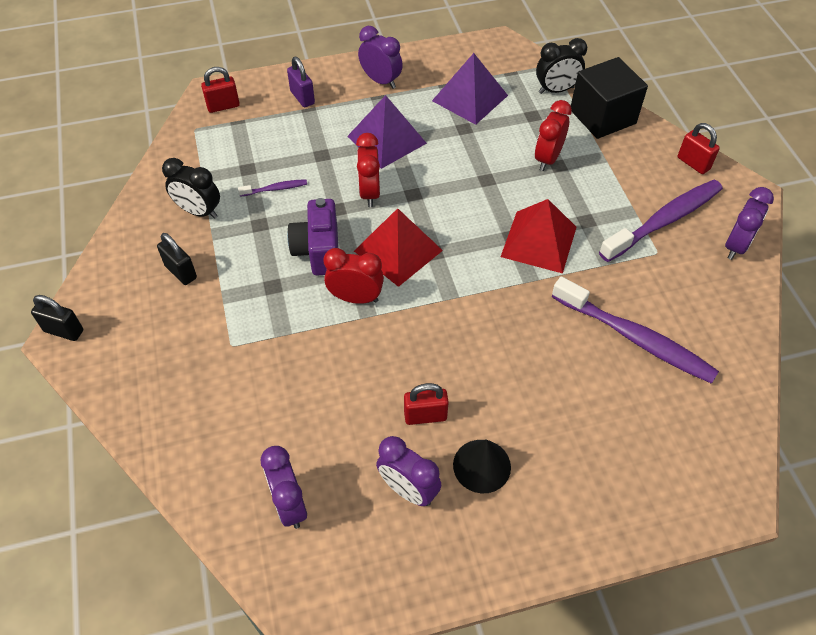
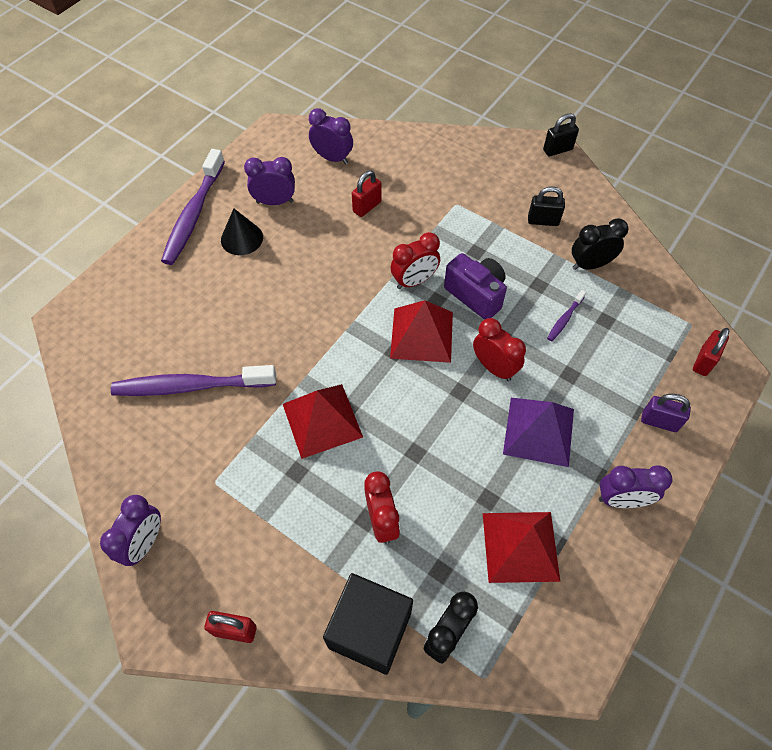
camera: 140 degrees right, 5 degrees up
(425, 416) = (298, 242): red padlock -> red padlock (367, 207)
(469, 98) = (520, 546): purple pyramid -> red pyramid
(664, 221) = (226, 524): purple toothbrush -> purple toothbrush (193, 215)
(736, 246) = (144, 543): purple clock -> purple clock turned 150 degrees counterclockwise

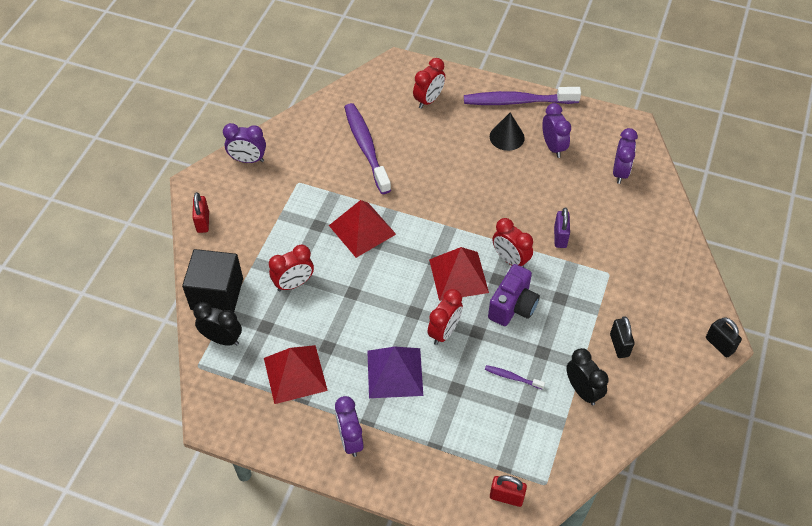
camera: 75 degrees right, 5 degrees down
(146, 299) = (428, 100): none -> red clock
(367, 207) = (576, 209): red padlock -> none
(659, 421) = (431, 463): purple padlock -> purple padlock (560, 237)

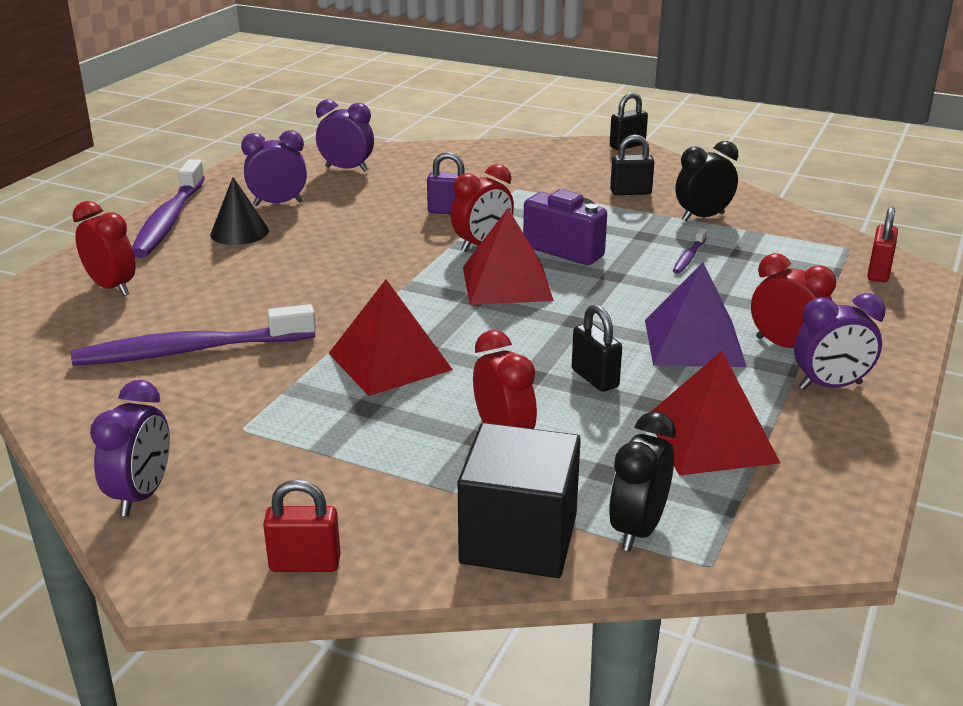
camera: 85 degrees left, 25 degrees down
(351, 322) = (595, 378): none -> black padlock
(444, 332) = (613, 300): red clock -> red clock (785, 346)

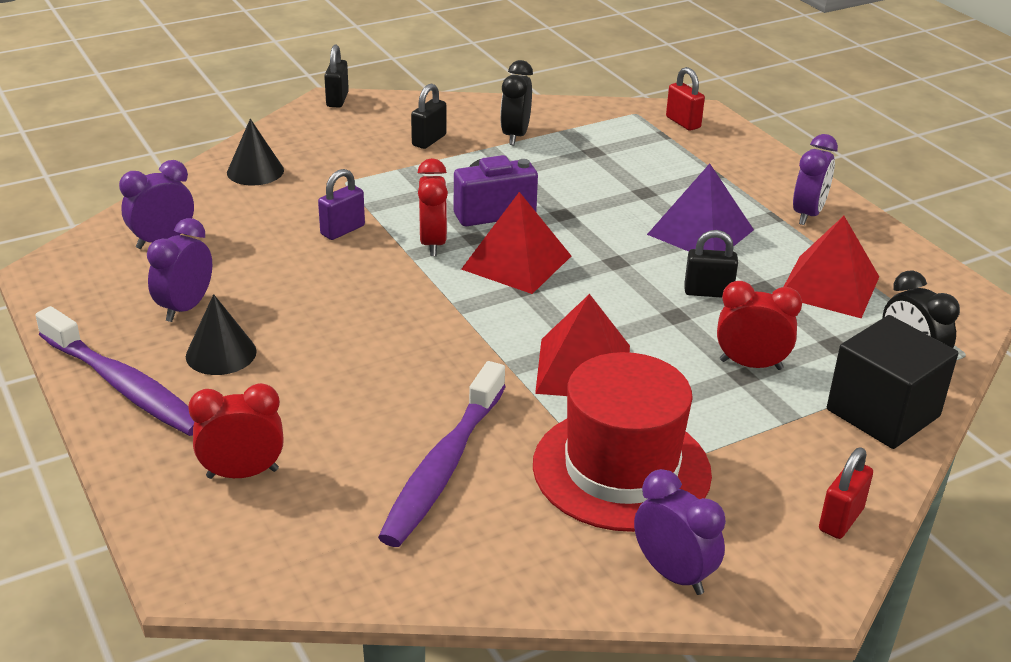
camera: 55 degrees left, 5 degrees up
(265, 424) = (621, 469): none -> red hat
(479, 160) = (255, 171): none -> black cone
(689, 257) = (572, 172): purple toothbrush -> none
(785, 346) = (742, 203): red clock -> none

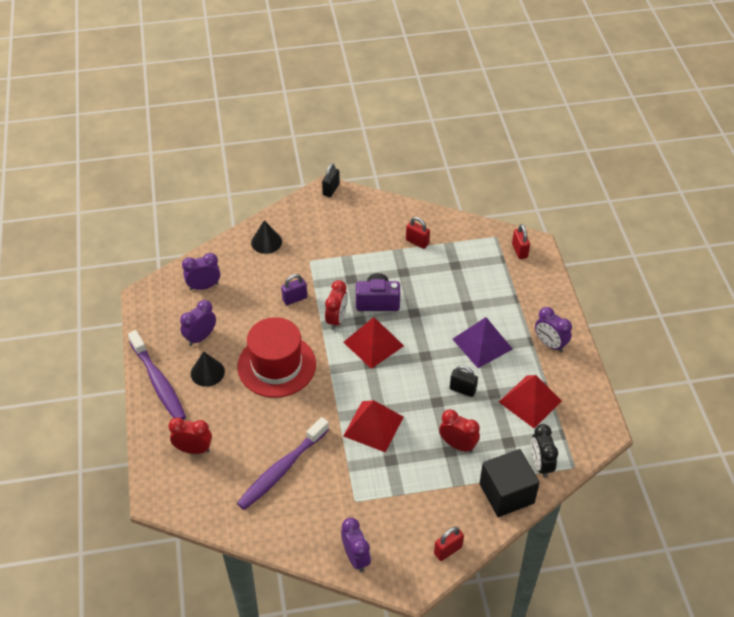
camera: 20 degrees right, 15 degrees up
(429, 140) = (367, 236): black padlock -> none
(515, 136) = (417, 242): black clock -> red padlock
(621, 469) = (361, 493): red hat -> red hat (276, 365)
(808, 214) = (550, 344): purple clock -> purple clock turned 90 degrees clockwise

